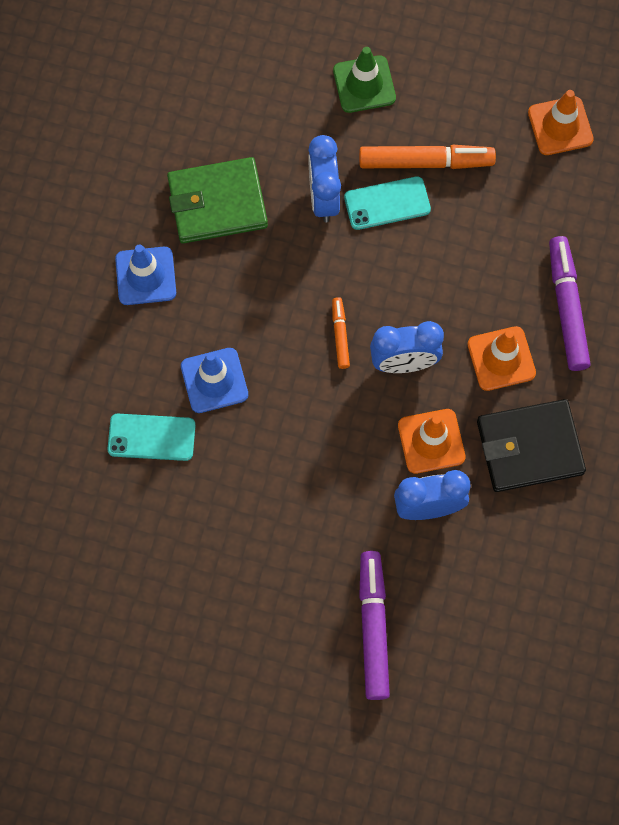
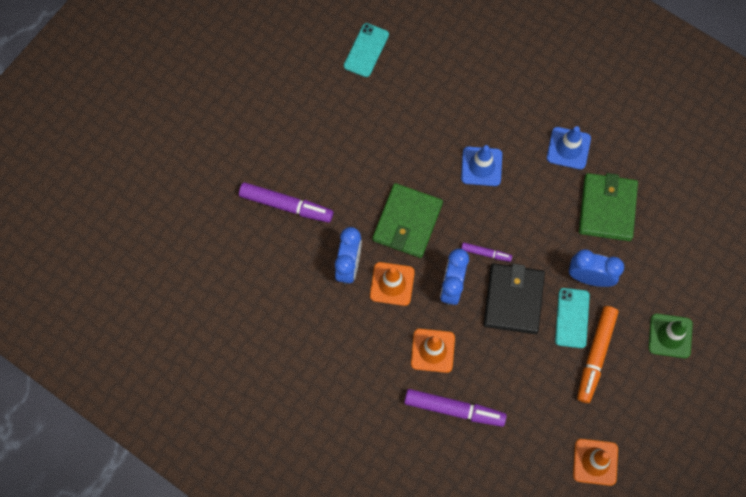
camera: 110 degrees right, 0 degrees up
(151, 437) = (456, 118): turquoise phone -> turquoise phone (366, 50)
(334, 451) = (407, 222): none -> green wallet
(340, 335) = (486, 253): orange marker -> purple marker
(529, 447) = (364, 344): black wallet -> black wallet (513, 300)

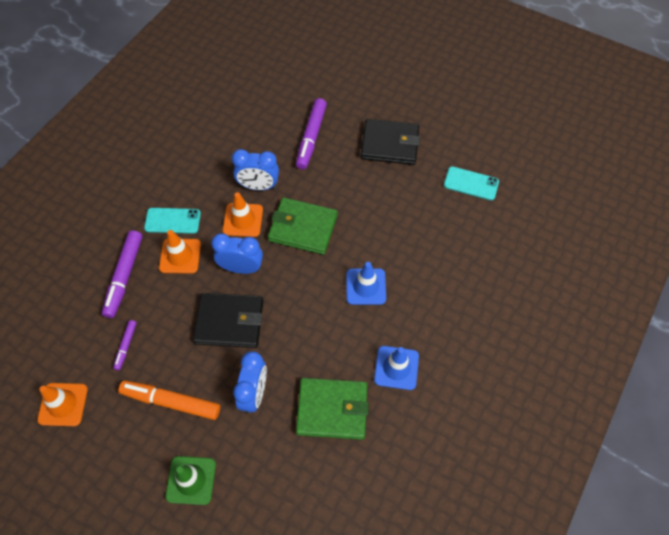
camera: 85 degrees right, 10 degrees down
(305, 123) = (389, 144): none -> black wallet
(486, 253) = (276, 295): purple marker -> purple marker (126, 346)
(572, 318) = (211, 377): turquoise phone -> turquoise phone (172, 221)

